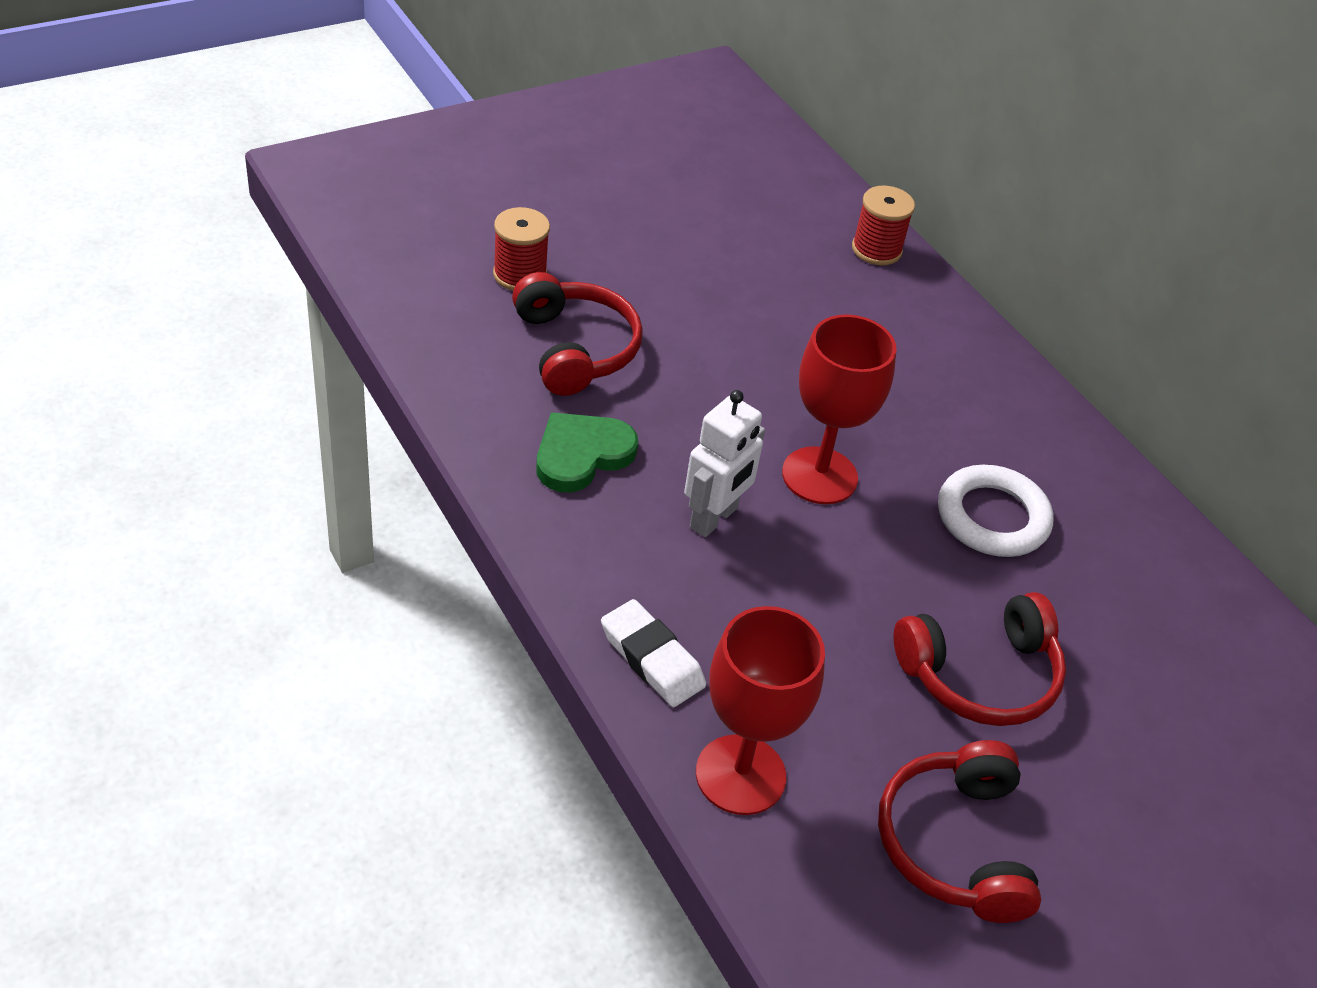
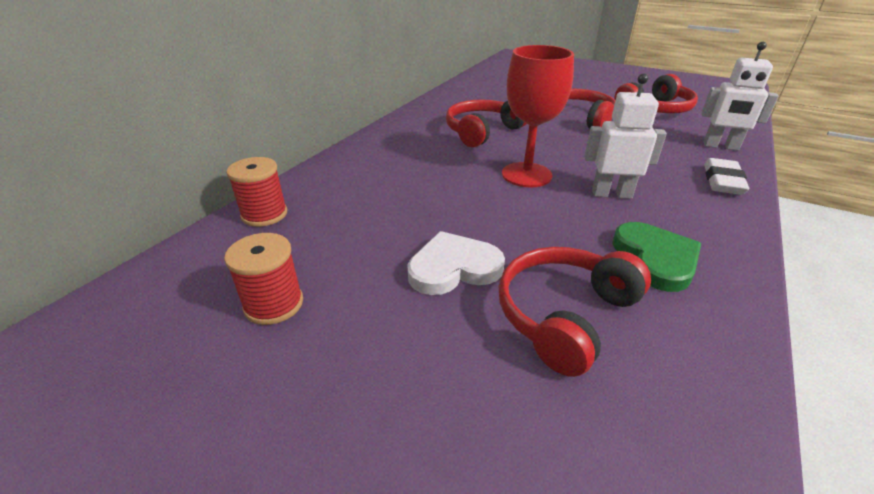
camera: 115 degrees left, 10 degrees down
(520, 274) = (517, 419): red spool -> red spool (274, 304)
(582, 455) = (655, 259): green heart -> green heart turned 120 degrees counterclockwise
(687, 323) = (453, 268): none -> white heart
(740, 775) = (720, 146): red goblet -> white robot
(992, 517) = (483, 132): white ring -> red headphones

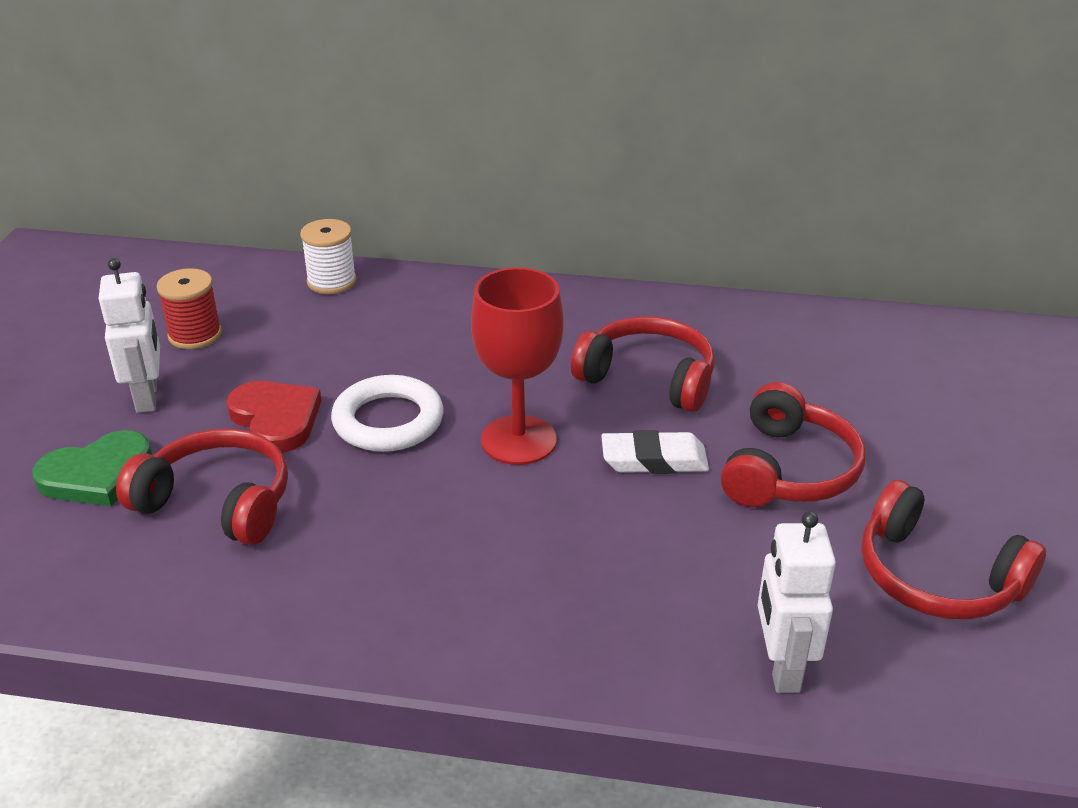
camera: 70 degrees right, 0 degrees up
(264, 214) = (331, 281): red spool -> white spool
(453, 268) = (276, 419): white heart -> red heart
(483, 216) = (388, 421): none -> white ring
(611, 194) = (499, 525): white robot -> white robot (147, 397)
(655, 259) = (341, 568): green heart -> green heart (97, 474)
(722, 181) = (612, 654): white eraser -> white eraser (654, 460)

